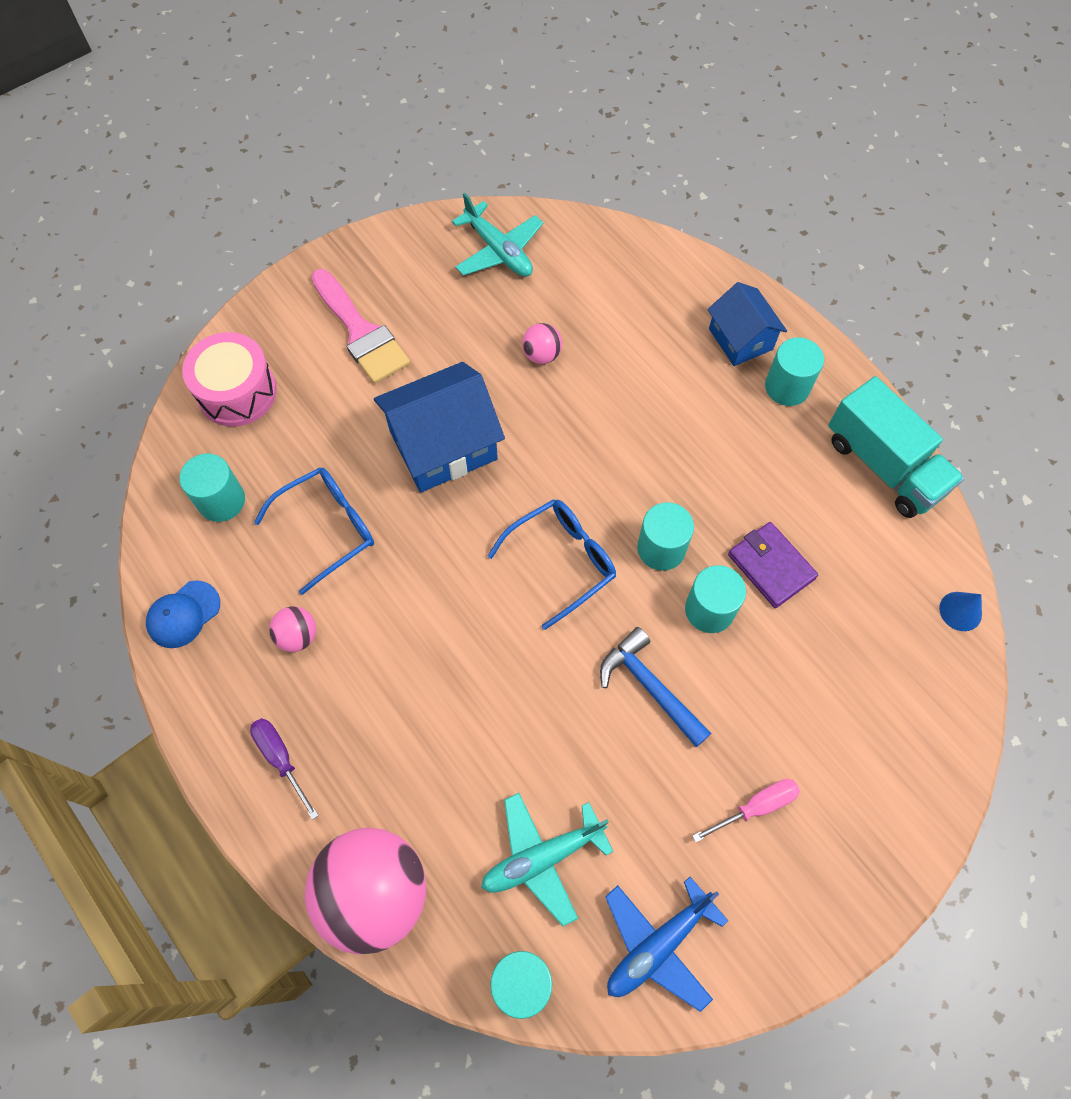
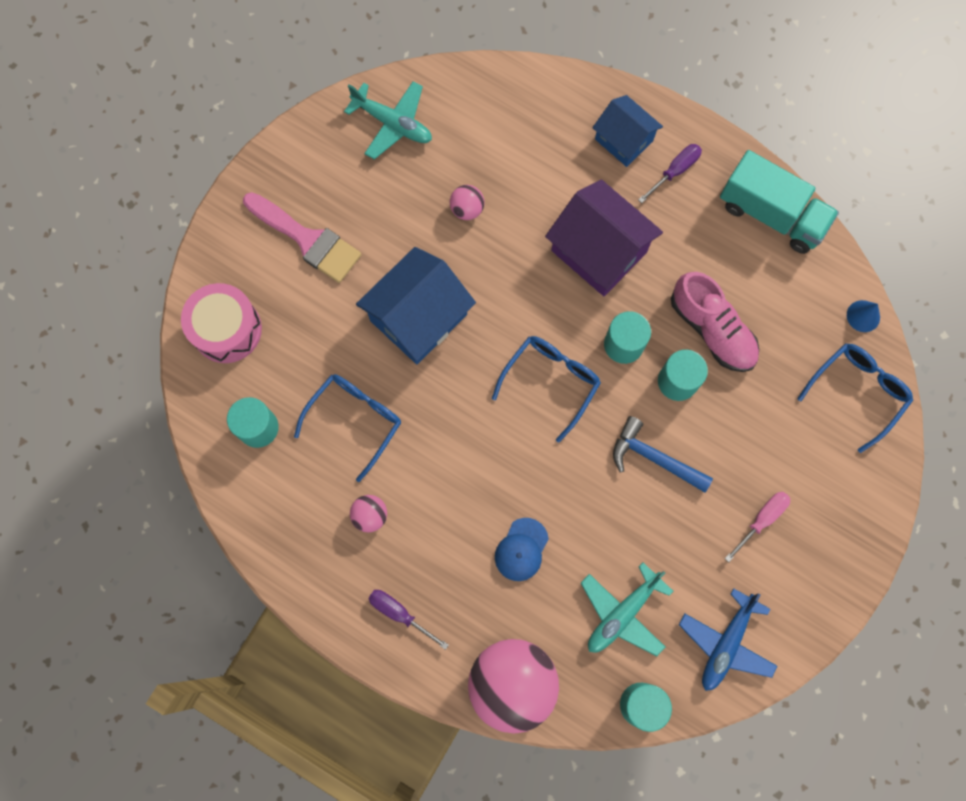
camera: 20 degrees left, 10 degrees up
(183, 614) = (272, 531): blue cap -> blue cap (521, 549)
(670, 441) = (599, 251): none -> purple house
(771, 566) = (712, 330): purple wallet -> pink shoe
(787, 387) = (675, 171): turquoise cylinder -> purple screwdriver
(926, 696) = (857, 392): none -> blue glasses

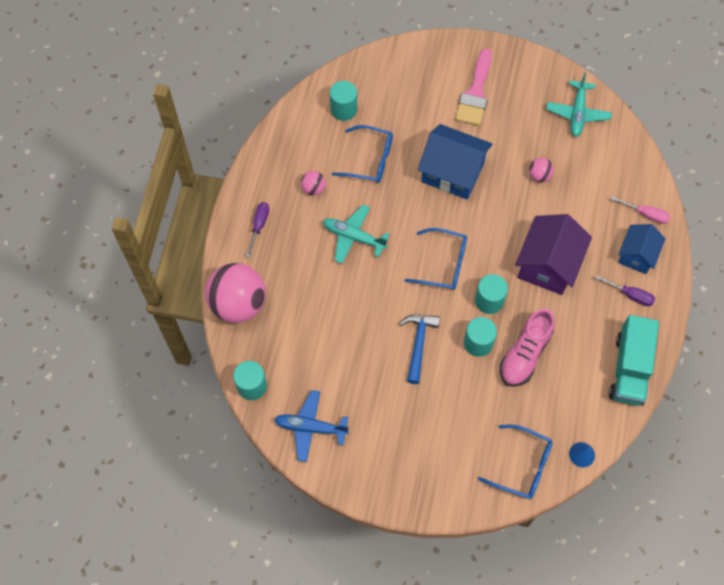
camera: 70 degrees right, 10 degrees down
(227, 329) = (398, 71): pink drum -> none
(521, 549) = (325, 282): blue cap -> none
(622, 613) = (306, 356): turquoise plane -> turquoise plane (353, 237)
(761, 520) = (403, 426): pink screwdriver -> pink screwdriver (646, 214)

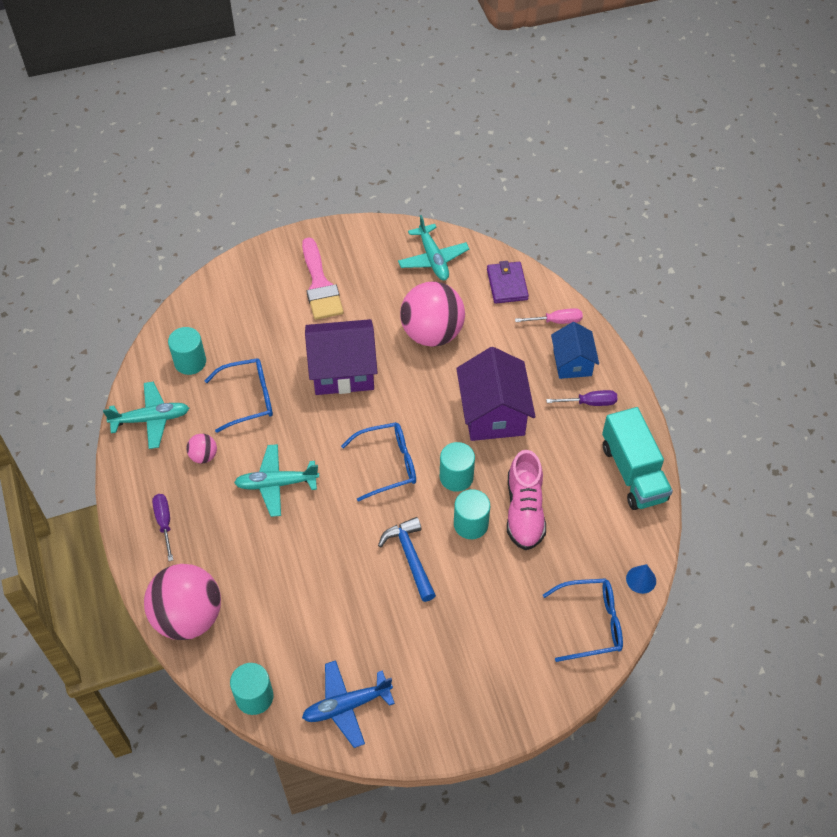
camera: 30 degrees left, 10 degrees down
(292, 141) = (151, 419): none -> turquoise plane
(452, 172) = (342, 371): blue house -> purple house
(539, 176) = (432, 333): pink ball -> pink ball, size x2.28
(624, 164) = (507, 284): none -> purple wallet

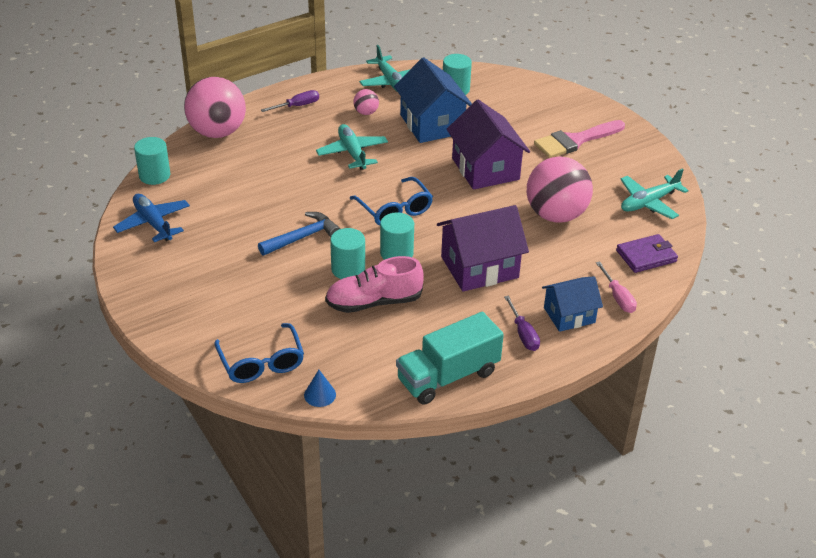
camera: 75 degrees right, 15 degrees down
(248, 398) = (432, 124): blue glasses -> blue house

